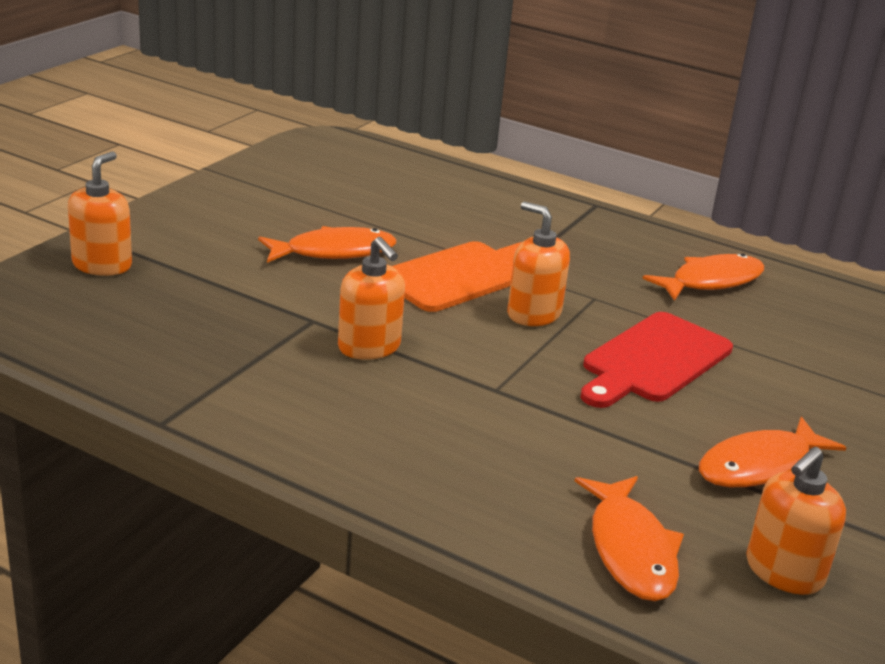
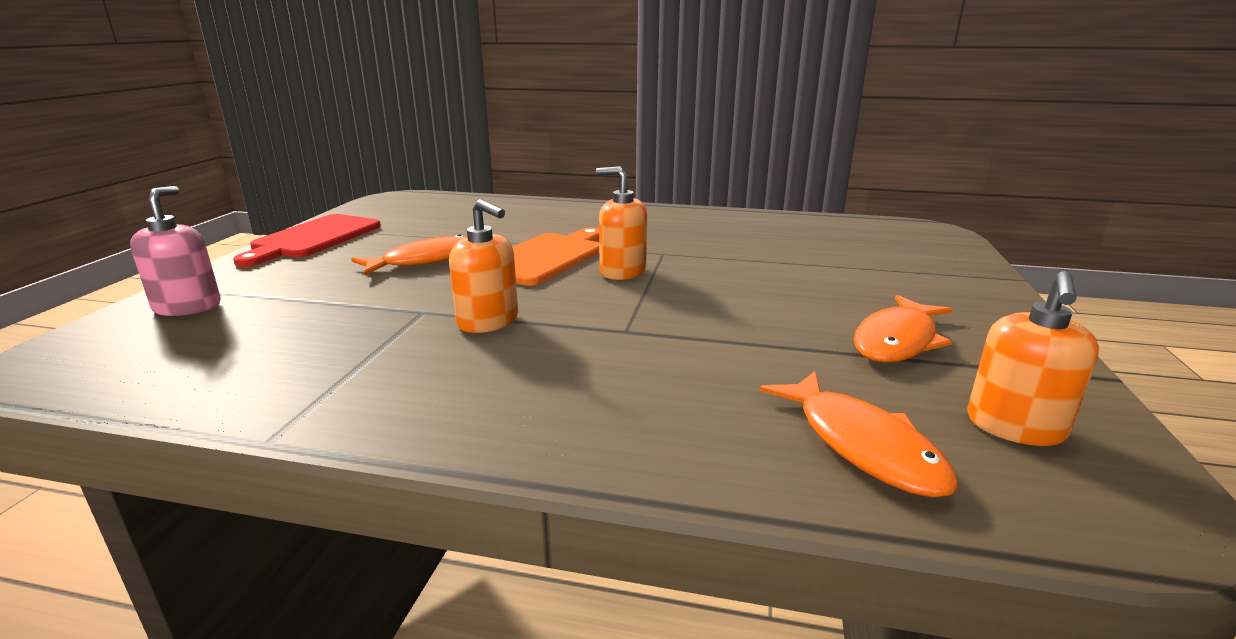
camera: 15 degrees left, 5 degrees down
(102, 265) = (188, 307): orange soap dispenser -> pink soap dispenser
(653, 360) = (742, 284): red cutting board -> red cutting board (313, 238)
(711, 281) = (740, 230): orange fish -> none

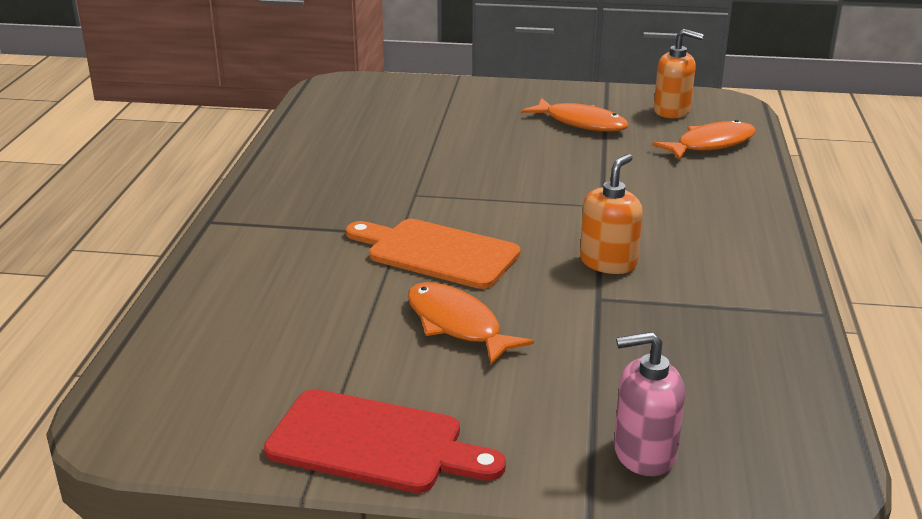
camera: 95 degrees left, 5 degrees up
(622, 271) = (472, 211): orange soap dispenser -> none

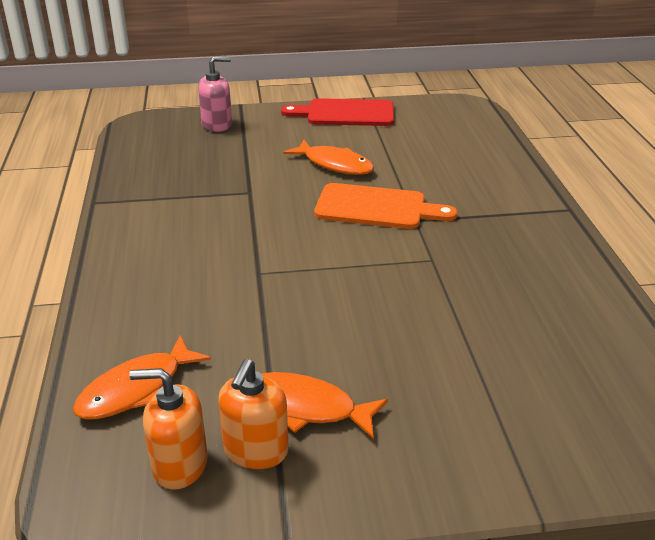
camera: 165 degrees right, 5 degrees up
(608, 262) = (245, 218): orange soap dispenser -> orange soap dispenser (255, 450)

